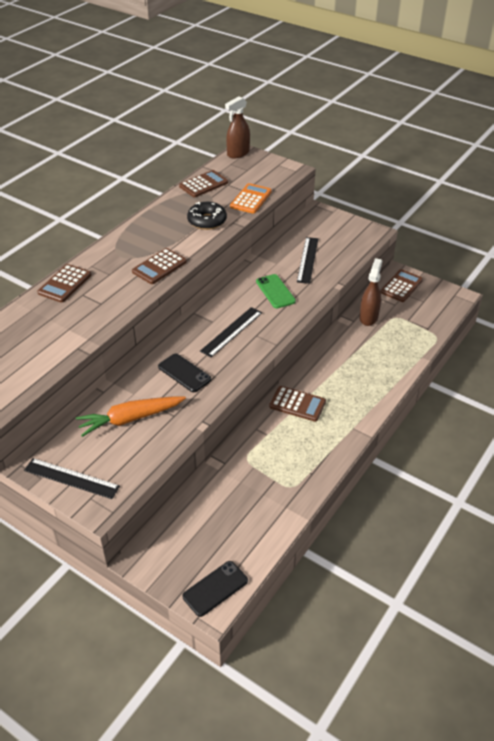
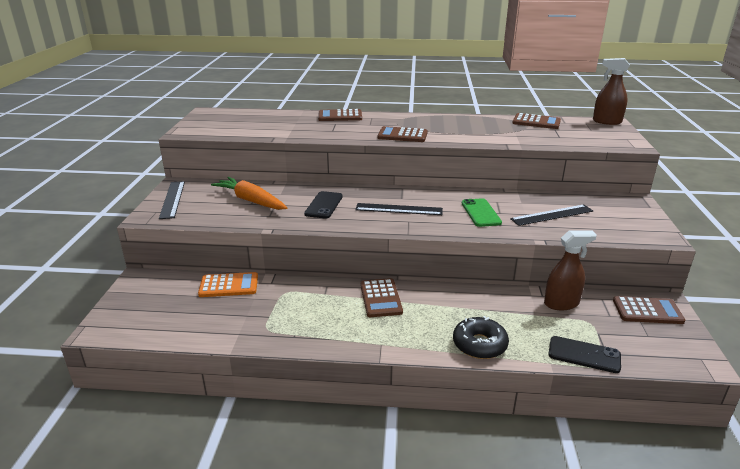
camera: 60 degrees right, 15 degrees down
(207, 221) = (489, 135): black donut -> black donut (479, 344)
(215, 588) = (120, 324): black phone -> black phone (584, 355)
(251, 199) = (552, 141): orange calculator -> orange calculator (229, 285)
(275, 291) = (481, 213): green phone -> green phone turned 45 degrees counterclockwise

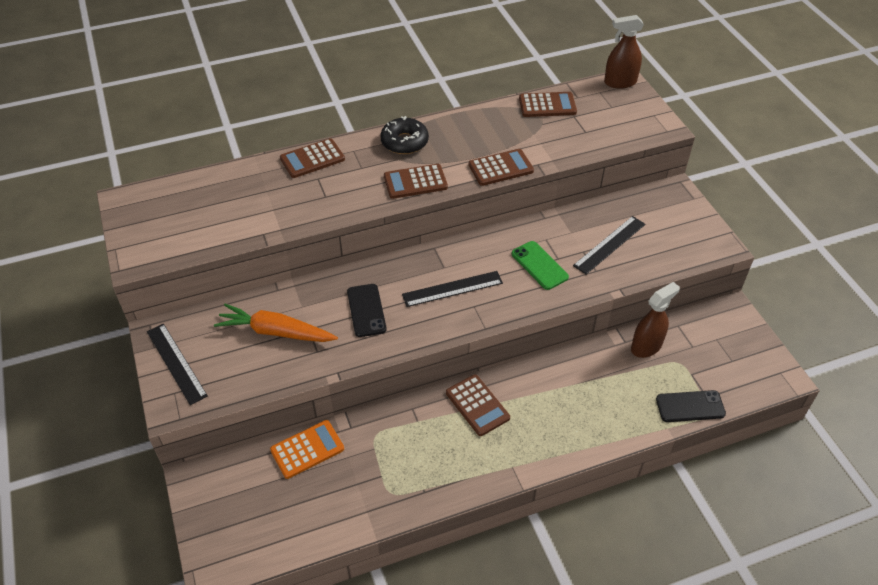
camera: 25 degrees left, 20 degrees up
(479, 344) = (599, 430): black donut -> black donut (404, 142)
(647, 311) = (721, 328): brown calculator -> brown calculator (500, 168)

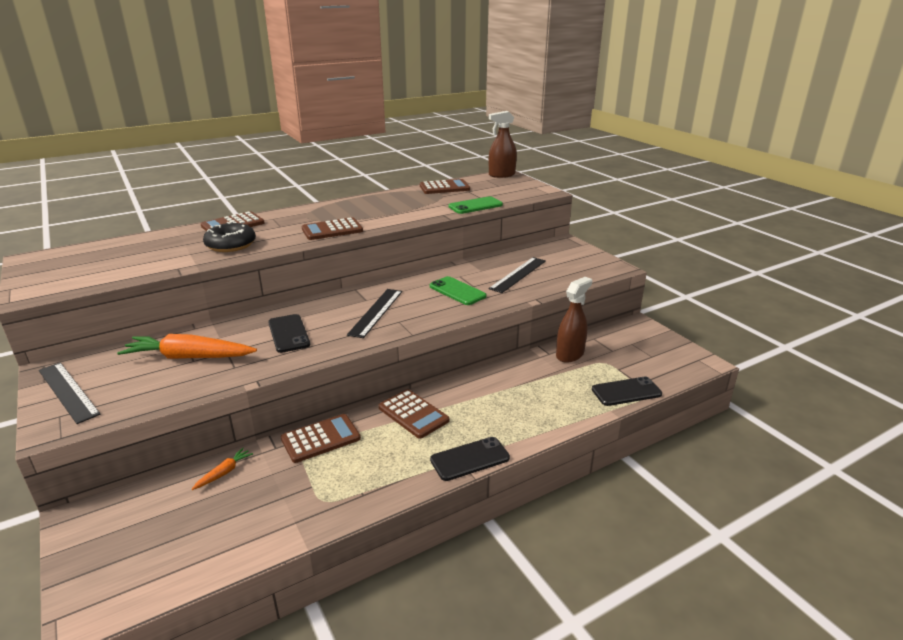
camera: 10 degrees left, 20 degrees down
(307, 449) = (224, 473): orange calculator -> orange carrot
(404, 142) = (321, 211): black donut -> black donut (231, 245)
(452, 288) = (376, 312): black ruler -> black ruler turned 45 degrees counterclockwise
(500, 168) = (410, 218): brown calculator -> brown calculator (321, 439)
(522, 467) = (470, 459): none -> black phone
(576, 150) = (475, 206): none -> green phone

